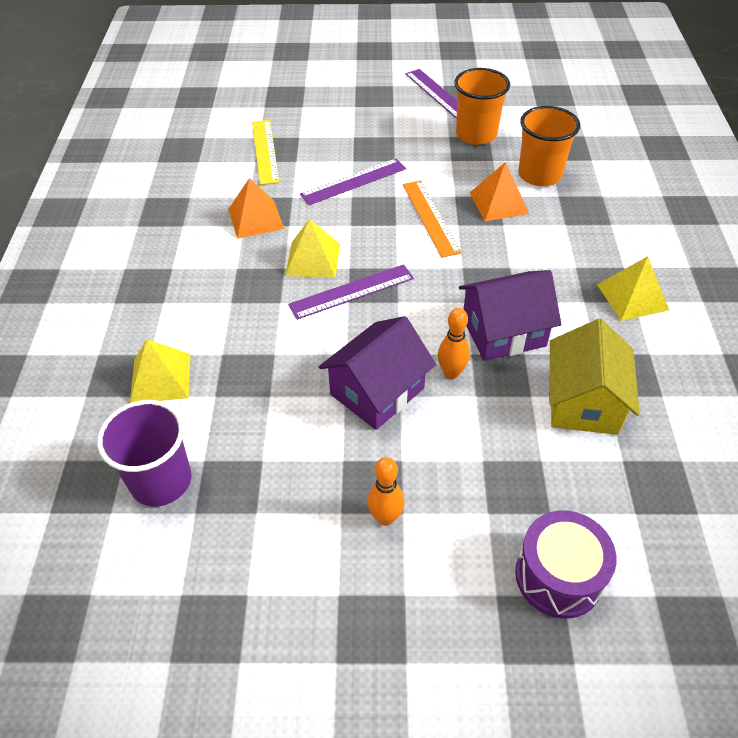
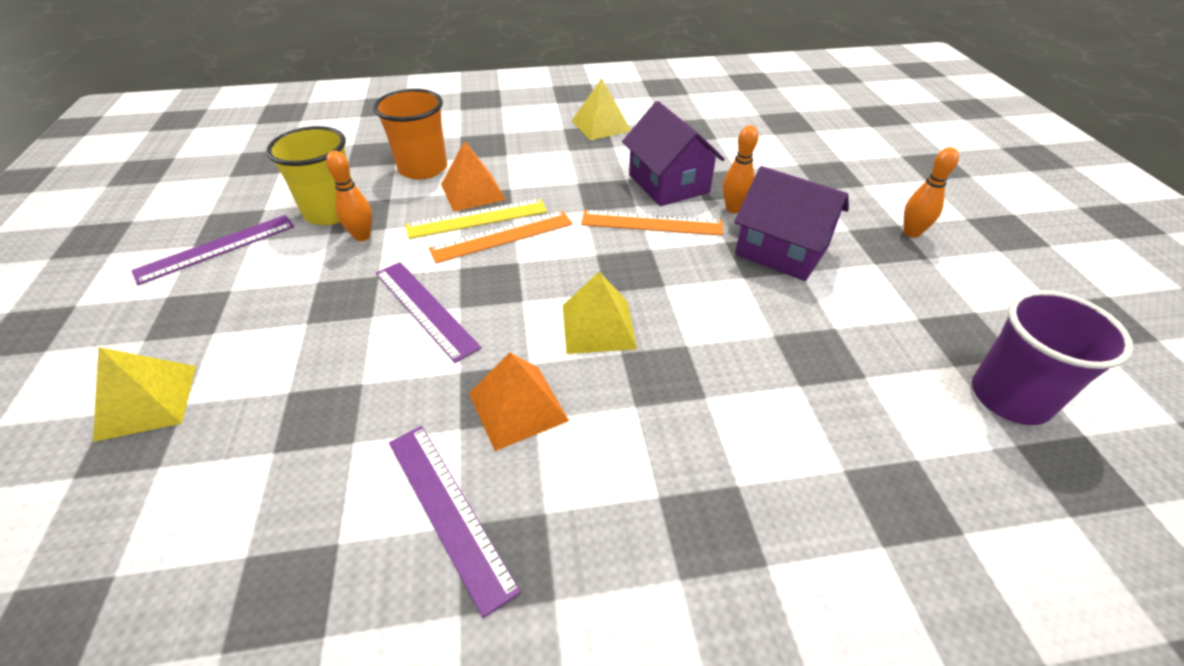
camera: 100 degrees left, 5 degrees down
(161, 378) = (876, 442): yellow pyramid -> yellow pyramid (147, 401)
(265, 151) = (325, 432): yellow ruler -> yellow ruler (477, 218)
(352, 291) = (647, 284): purple ruler -> purple ruler (449, 511)
(436, 308) = (651, 223): none -> orange ruler
(442, 150) = (362, 236): none -> orange bowling pin
(476, 134) = (331, 212): orange cup -> yellow cup
(558, 576) = (889, 157): purple drum -> none
(583, 402) = (729, 147): yellow house -> none

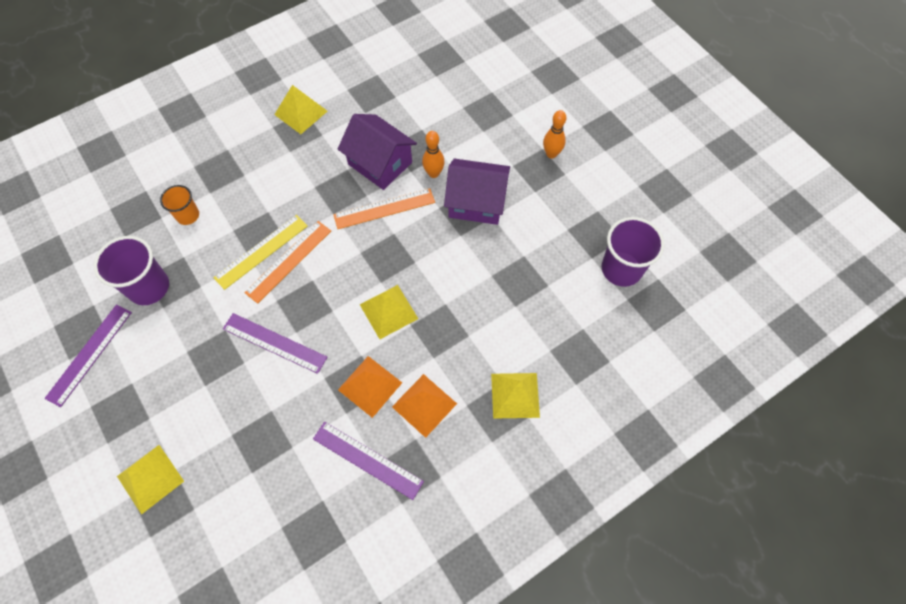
camera: 25 degrees left, 20 degrees up
(331, 212) = (149, 287): yellow cup -> purple cup
(362, 236) = (189, 301): orange bowling pin -> none
(423, 168) = (188, 215): orange cup -> orange cup, size x0.59
(473, 191) = (242, 226): orange pyramid -> orange pyramid (424, 405)
(754, 516) = (515, 395): none -> yellow pyramid

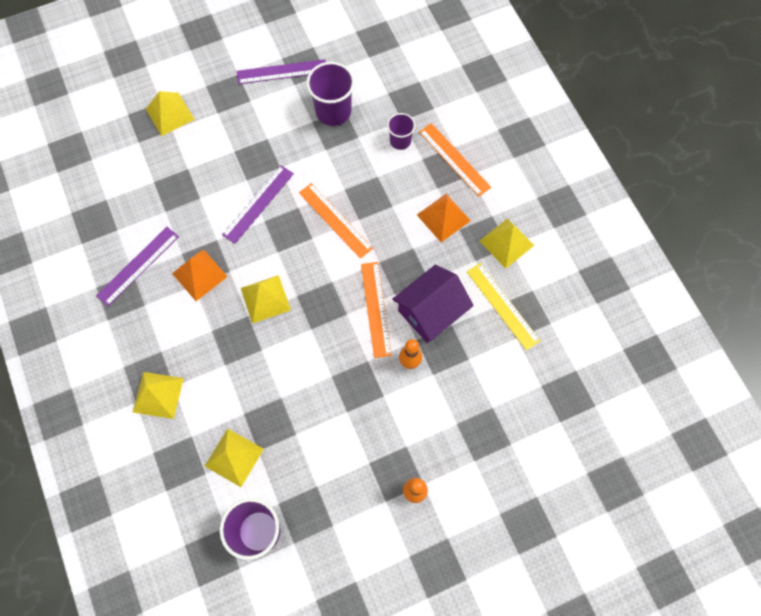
camera: 100 degrees right, 5 degrees up
(89, 354) = (282, 72): purple ruler -> purple ruler turned 45 degrees counterclockwise
(188, 215) = (400, 141): orange cup -> purple cup
(209, 164) = (454, 159): none -> orange ruler
(261, 251) = (350, 198): yellow ruler -> yellow ruler (502, 306)
(424, 405) = (171, 316): orange pyramid -> orange pyramid (443, 217)
(476, 202) = (367, 399): purple house -> none
(560, 305) = (234, 457): none -> yellow pyramid

